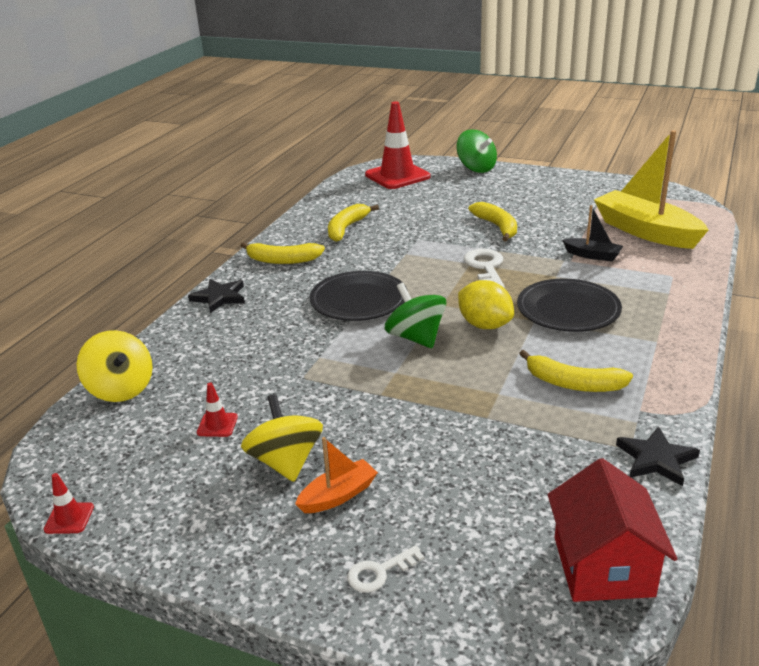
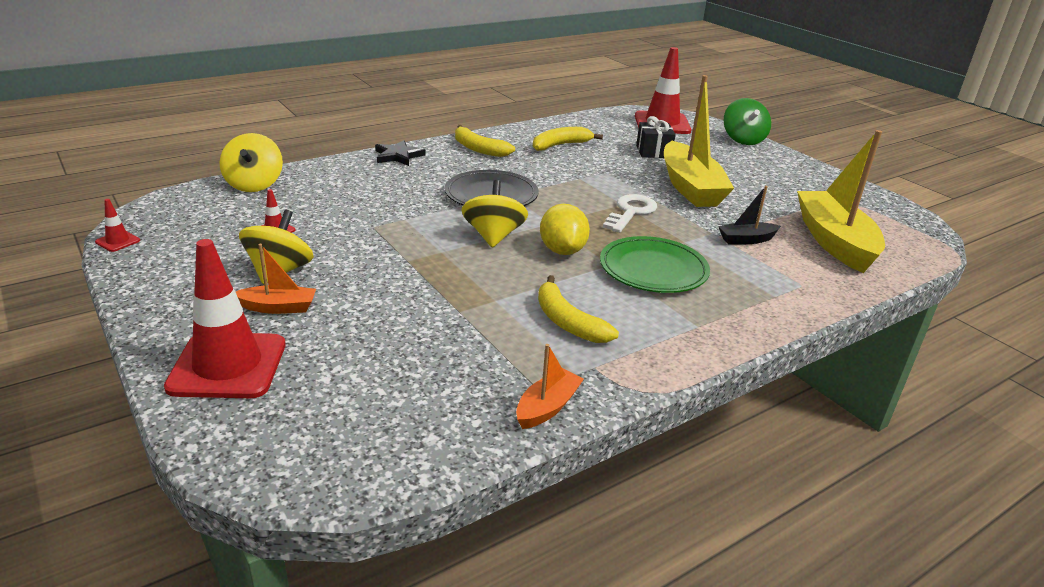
camera: 30 degrees right, 0 degrees up
(379, 572) = (228, 366): white key -> red traffic cone
(416, 338) = (493, 236): green spinning top -> yellow spinning top
(427, 205) = (653, 152): none -> black gift
(497, 227) = (690, 187): yellow banana -> yellow boat
(568, 310) = (653, 269): black plate -> green plate
(592, 255) = (746, 240): black boat -> black boat turned 105 degrees clockwise
(603, 566) = (379, 452): red house -> none
(656, 459) = (547, 407): black star -> orange boat

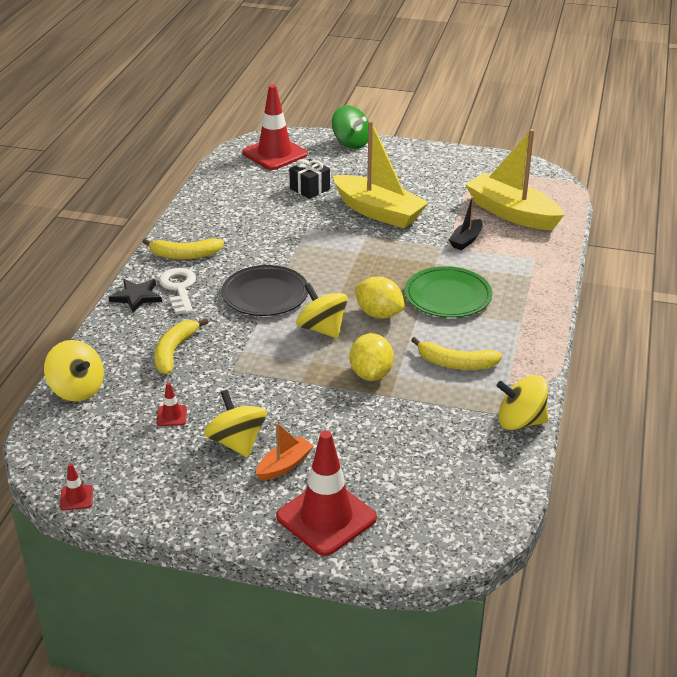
camera: 40 degrees left, 5 degrees up
(474, 286) = (371, 374): none -> yellow lemon
(547, 407) = (520, 421): orange boat -> yellow spinning top
(560, 145) = (237, 217): yellow banana -> yellow banana (174, 351)
(631, 212) = (373, 256): white key -> white key (179, 288)

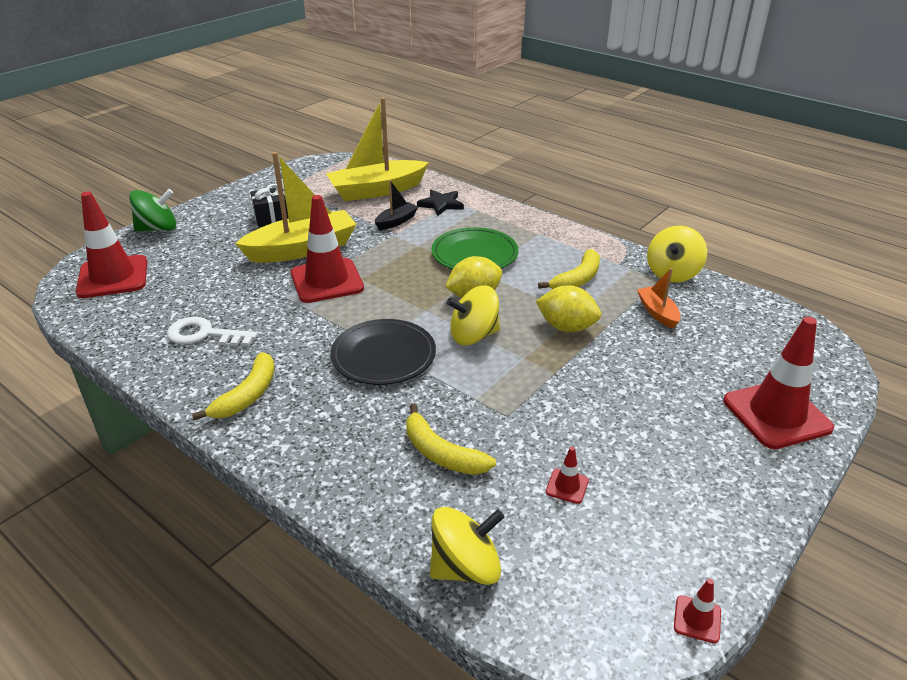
camera: 65 degrees left, 0 degrees up
(136, 297) = (300, 459): black star -> black star (441, 204)
(179, 288) = (314, 417): white key -> white key (204, 335)
(237, 442) = (638, 445): yellow spinning top -> none
(284, 465) = (688, 420): orange boat -> orange boat (657, 313)
(310, 189) = (213, 275): black gift -> black gift (271, 218)
(342, 238) = (327, 281): none -> red traffic cone
(466, 240) = (396, 221): black boat -> black boat turned 105 degrees counterclockwise

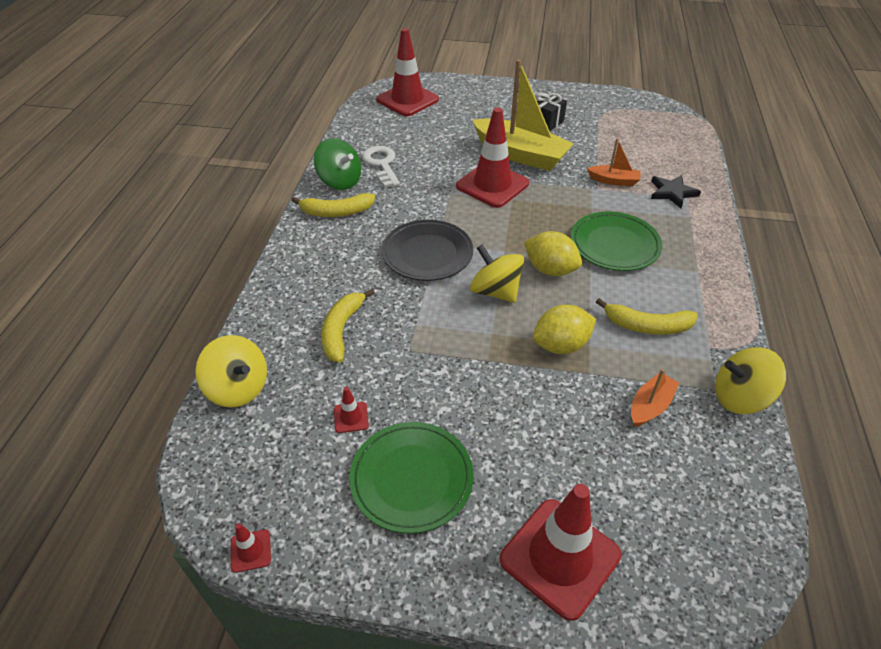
camera: 60 degrees right, 10 degrees up
(158, 229) = (477, 86): green spinning top -> green spinning top (340, 181)
(377, 190) = (648, 150): yellow boat -> none
(396, 221) = (614, 181): black boat -> orange boat
(566, 327) = (561, 345): yellow lemon -> yellow lemon turned 75 degrees clockwise
(663, 469) = (411, 478): none -> green plate

